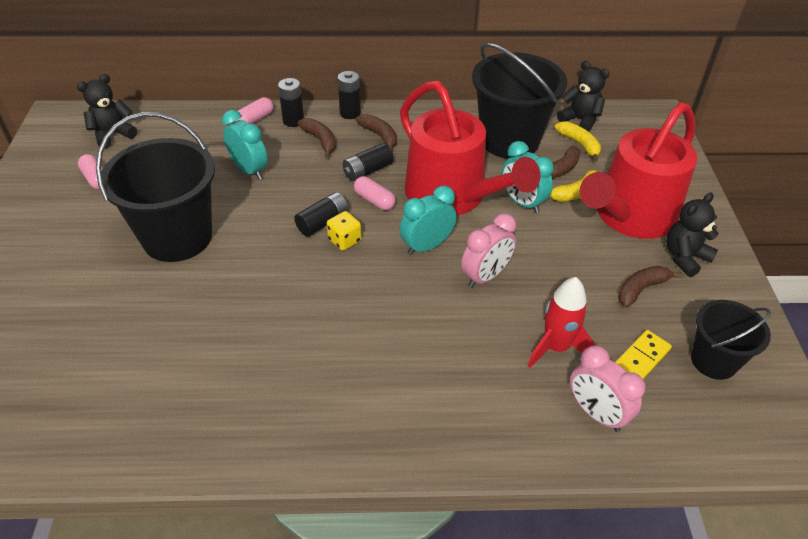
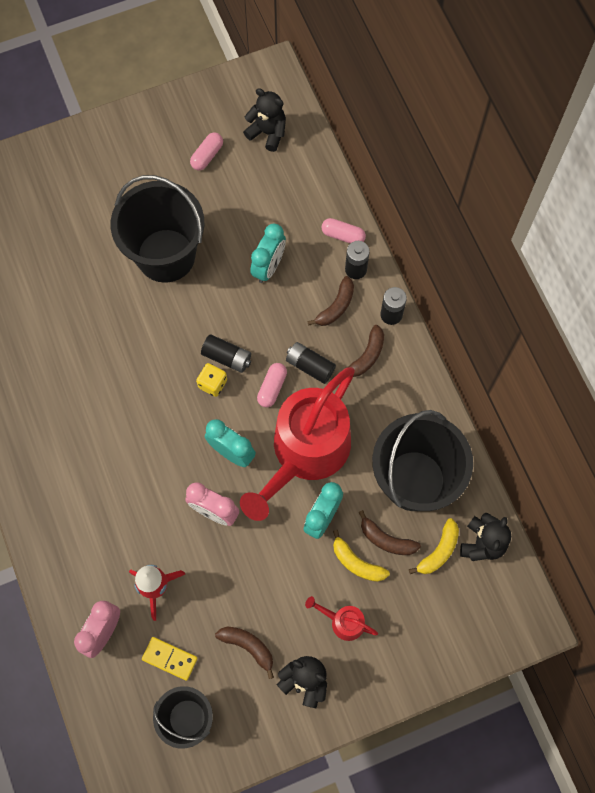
camera: 70 degrees right, 25 degrees up
(630, 216) = (343, 622): red watering can -> red watering can, size x0.40

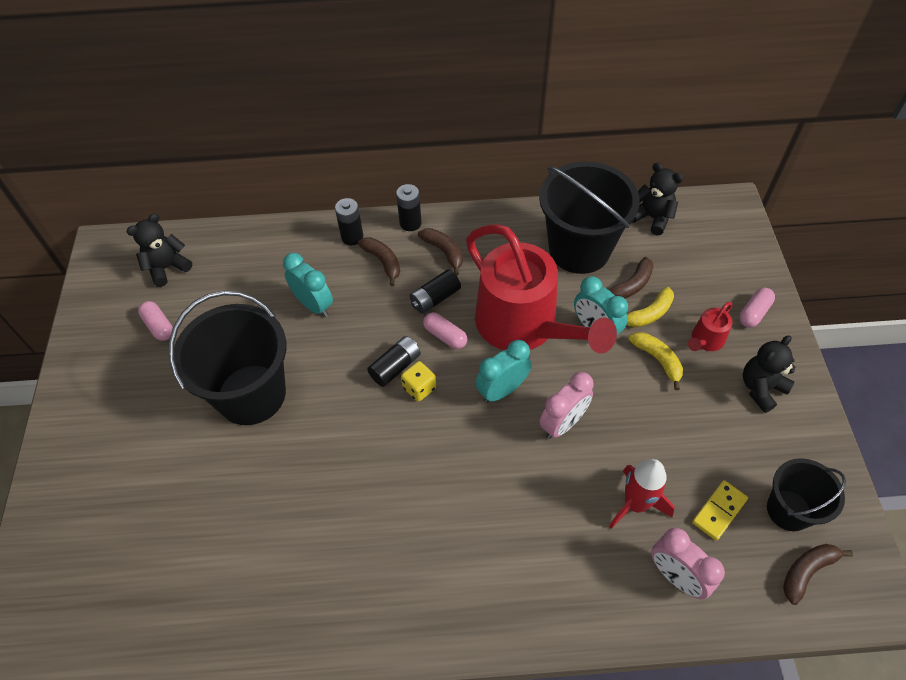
camera: 70 degrees left, 15 degrees down
(248, 647) = (717, 430): brown banana -> brown banana (807, 571)
(343, 235) = (312, 237): pink capsule -> pink capsule (753, 313)
(438, 551) = (652, 250): yellow banana -> yellow banana (657, 360)

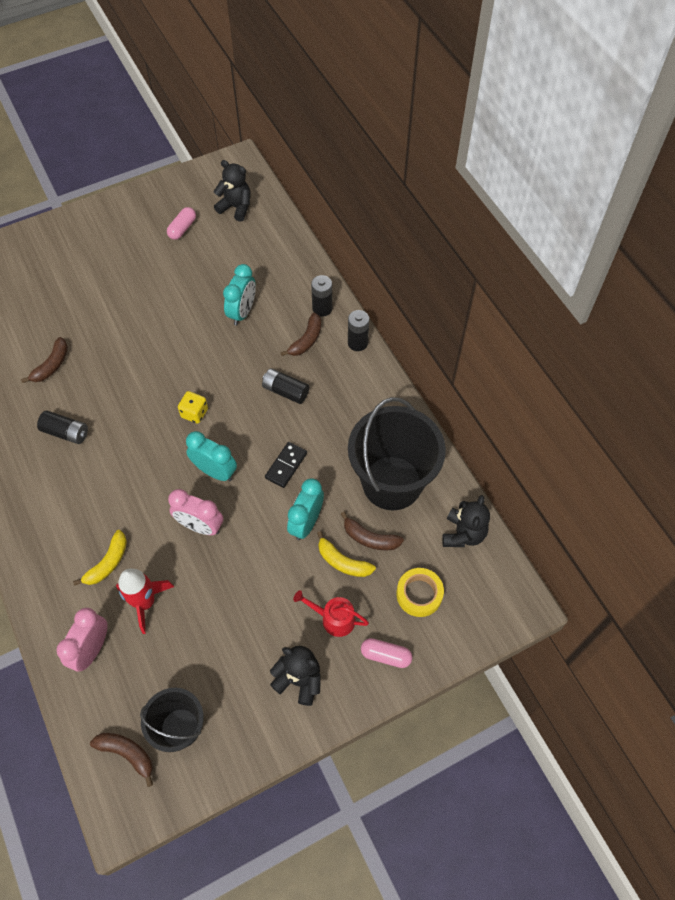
camera: 65 degrees right, 5 degrees up
(251, 394) = (147, 309): black bucket -> none
(395, 367) = (207, 389): black battery -> black battery (66, 432)
(444, 252) = (338, 379): brown banana -> brown banana (52, 365)
(445, 336) = (251, 412): pink capsule -> none
(523, 325) = (286, 466): red watering can -> black domino
(657, 360) = (294, 583): yellow banana -> yellow banana (108, 563)
(701, 268) = (419, 594): none -> yellow tape
(719, 511) = (160, 670): yellow domino -> none

